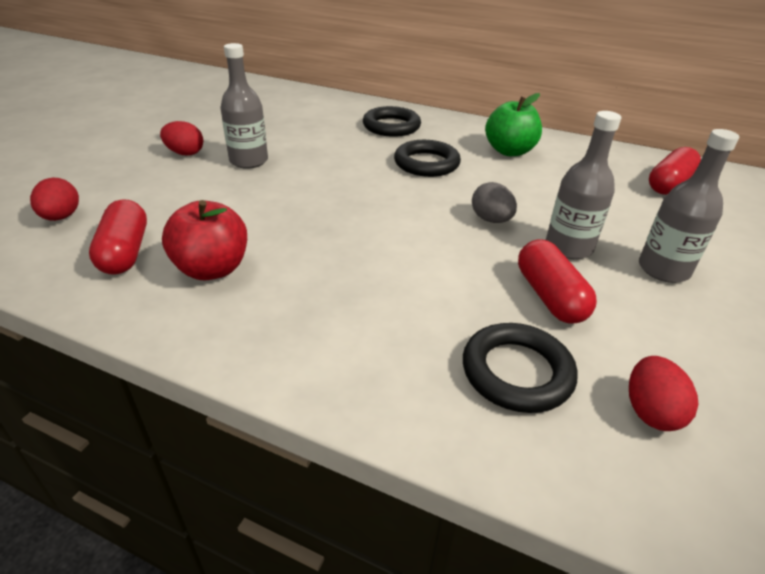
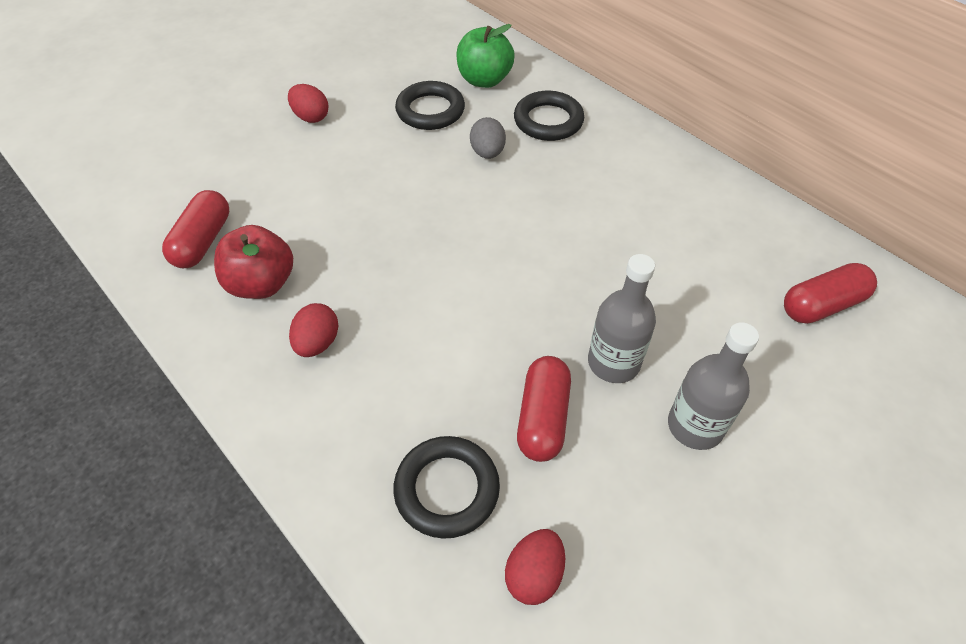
camera: 25 degrees right, 15 degrees up
(61, 217) = (171, 182): red egg -> red egg (317, 343)
(249, 161) = (365, 144): grey bottle -> none
(426, 163) = (547, 193): black ring -> black ring (430, 110)
(491, 220) = (558, 299): grey egg -> grey egg (487, 153)
(509, 151) = (660, 197): green apple -> green apple (484, 80)

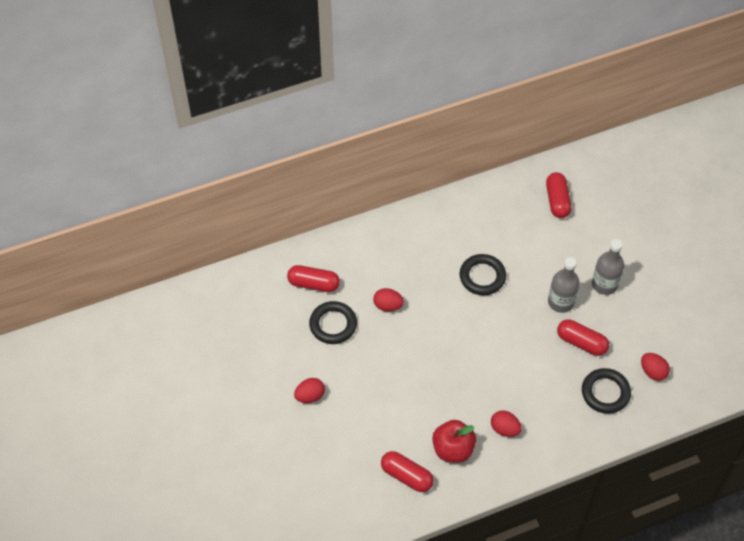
camera: 70 degrees left, 5 degrees up
(484, 80) = (313, 284): green apple -> red capsule
(487, 153) = (388, 305): grey egg -> red egg
(548, 121) = (371, 263): black ring -> black ring (482, 277)

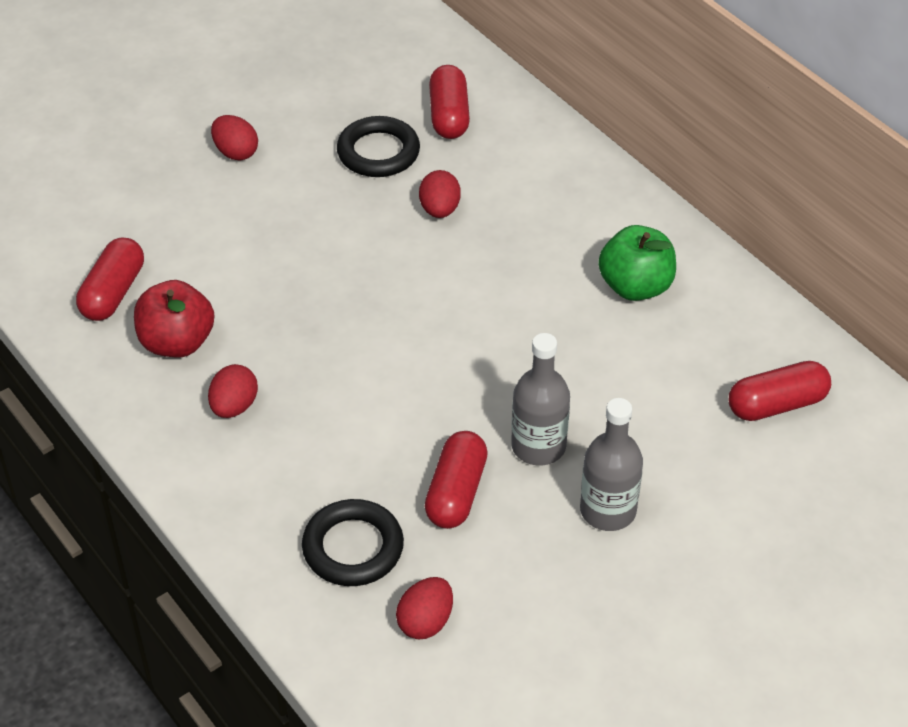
camera: 75 degrees right, 10 degrees down
(468, 234) = (635, 286): none -> green apple
(482, 277) = (549, 322): black ring -> none

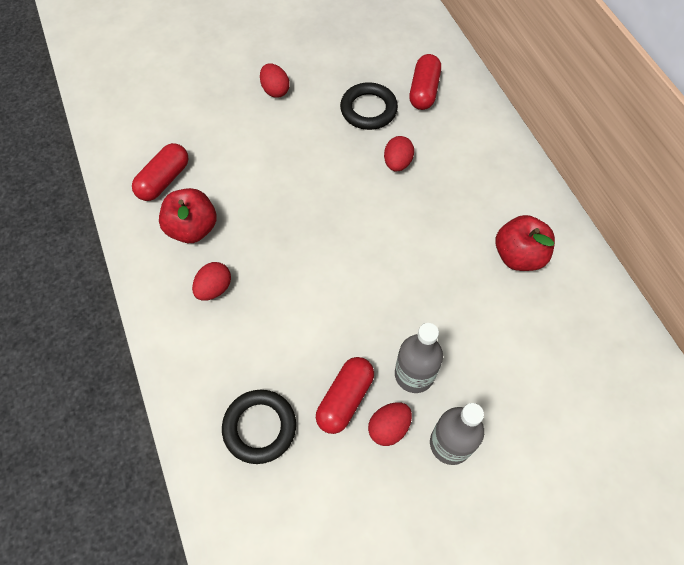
camera: 15 degrees right, 15 degrees up
(425, 622) = (292, 507): red egg -> red egg (389, 428)
(635, 286) = (518, 255): green apple -> red apple
(776, 404) = (599, 382): red capsule -> none

